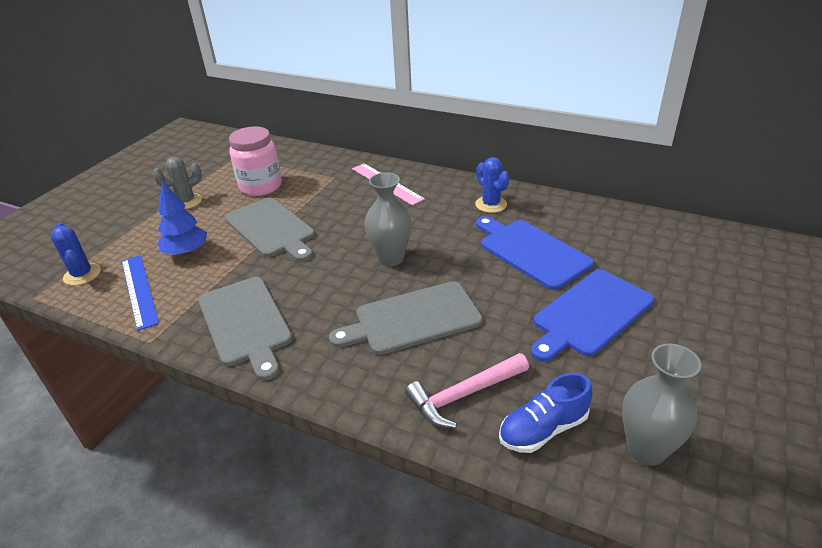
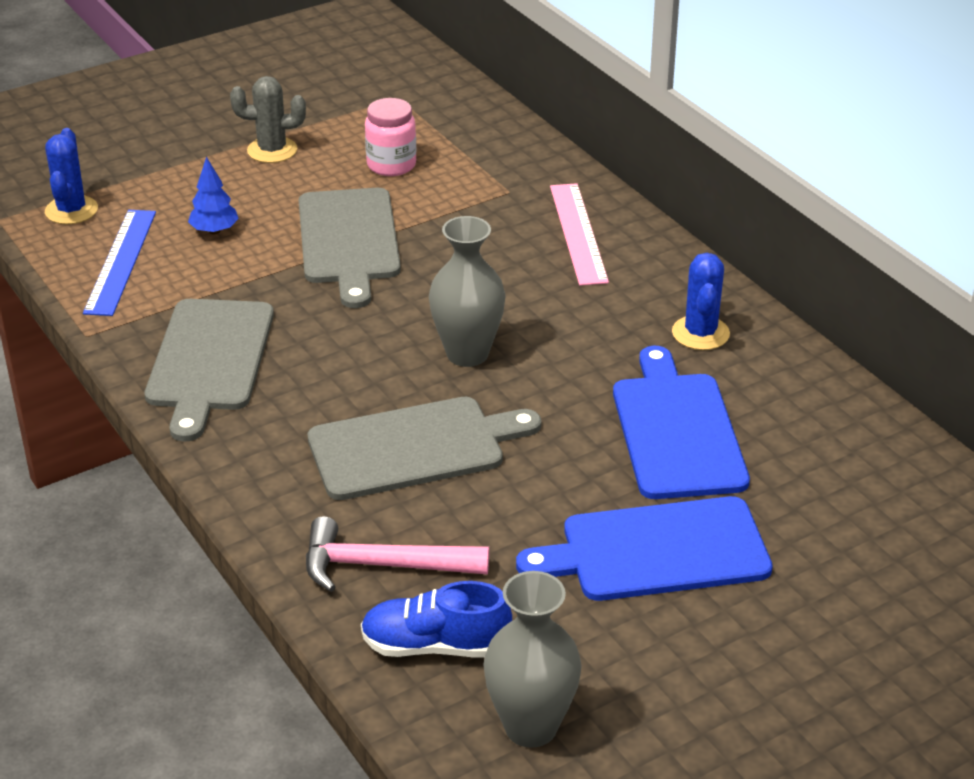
camera: 30 degrees right, 0 degrees up
(187, 252) = (214, 231): blue tree -> blue tree, size x0.66
(261, 186) = (391, 165): pink jar -> pink jar, size x0.66
(412, 319) = (414, 448): grey cutting board -> grey cutting board turned 150 degrees clockwise

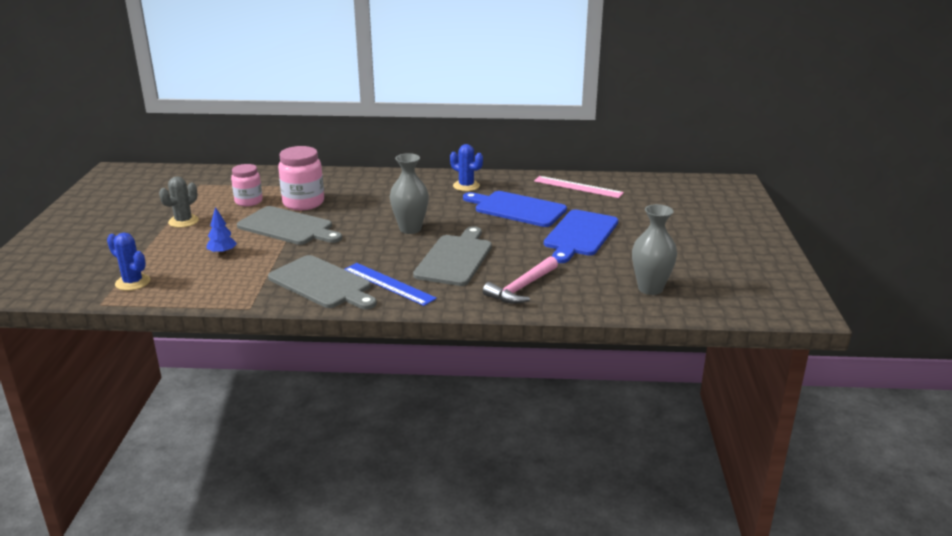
camera: 55 degrees left, 10 degrees down
(121, 261) = (203, 282): blue ruler -> blue ruler (389, 283)
(435, 646) = (584, 292): blue shoe -> none
(441, 212) = (303, 203): none -> pink jar
(577, 233) = (366, 184): pink ruler -> pink ruler (578, 187)

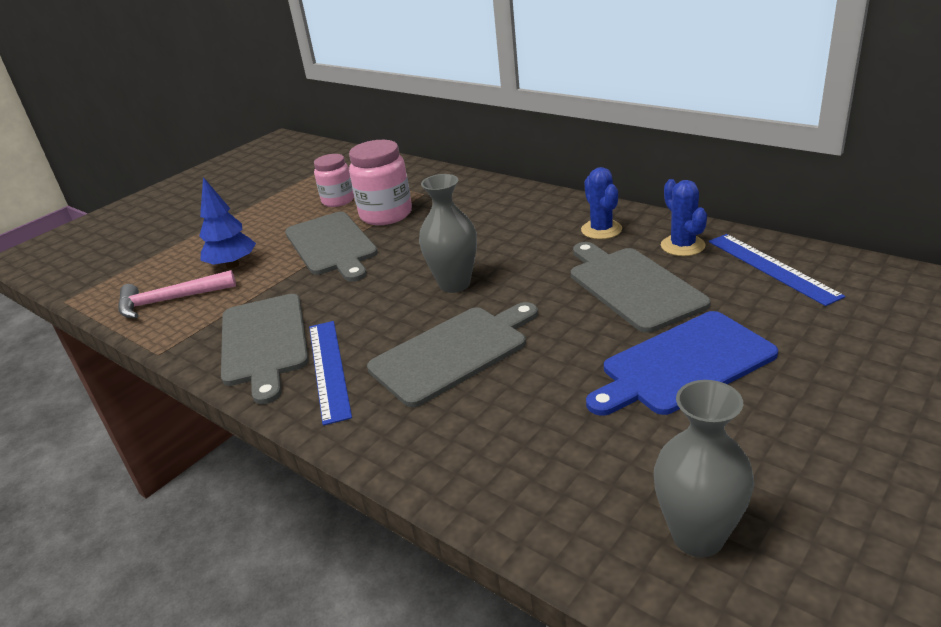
camera: 40 degrees right, 5 degrees up
(133, 282) = (120, 281): blue cactus -> blue cactus (682, 246)
(183, 221) = (253, 213): grey cactus -> none
(222, 253) = (232, 265): blue tree -> blue tree, size x1.50
(517, 209) = (632, 286): blue cutting board -> grey cutting board
(521, 288) = (482, 444): pink hammer -> pink hammer (170, 300)
(578, 187) = (771, 267): pink ruler -> blue ruler

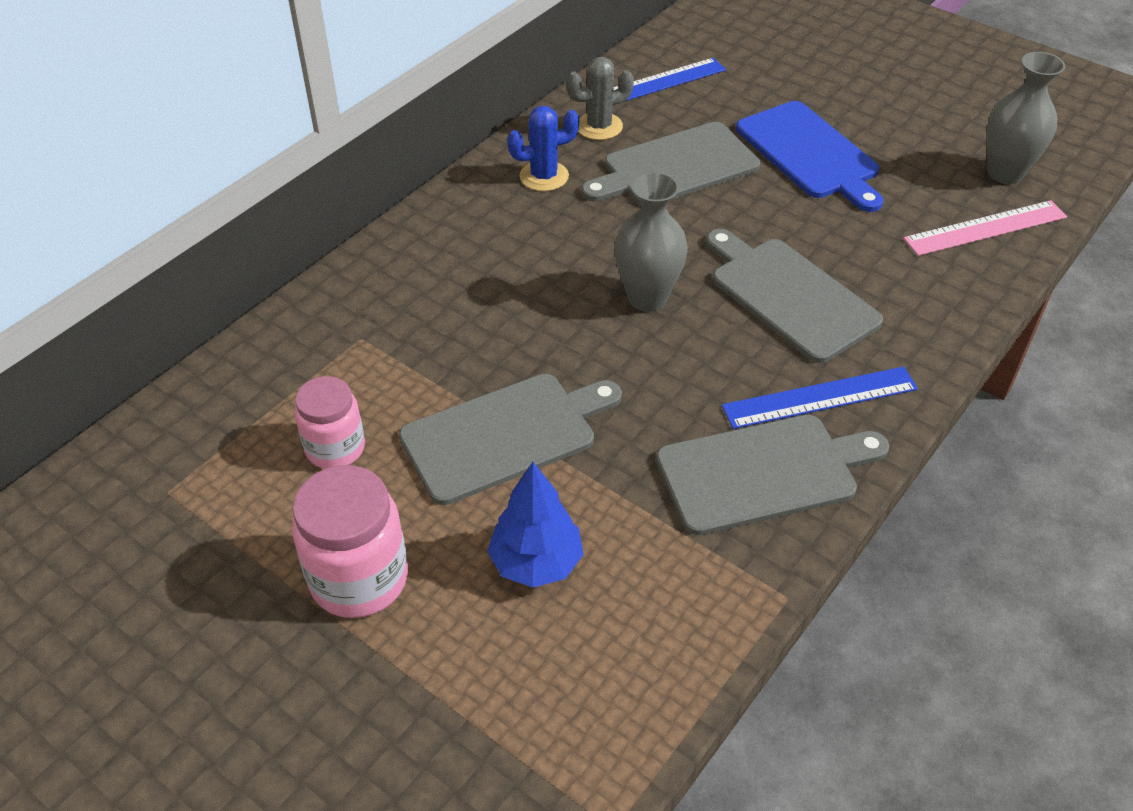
camera: 95 degrees left, 15 degrees up
(170, 300) = (638, 629): pink hammer -> none
(386, 215) = (420, 378): pink jar -> pink jar (359, 579)
(569, 501) = (985, 228): none -> pink ruler
(682, 246) = (599, 126): blue cactus -> grey cactus

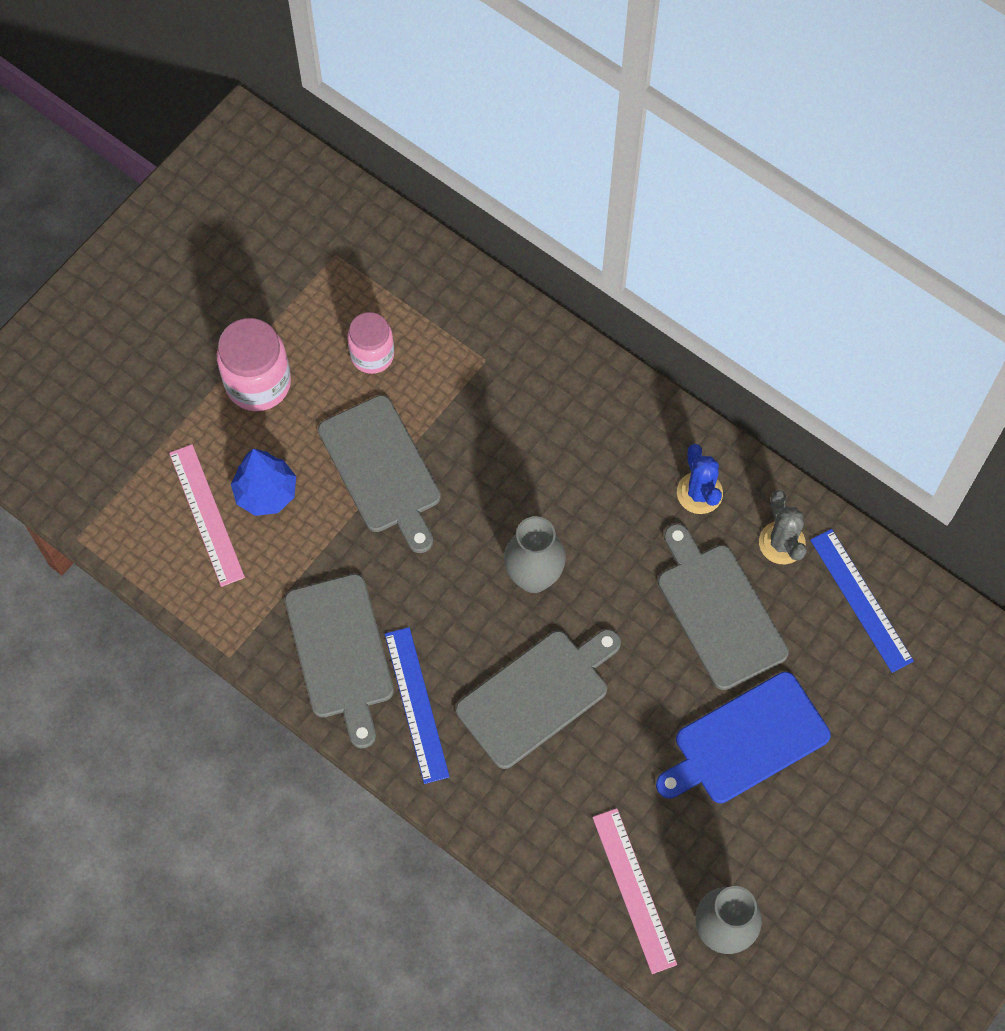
camera: 90 degrees right, 20 degrees up
(569, 636) = (207, 514): none -> pink ruler

